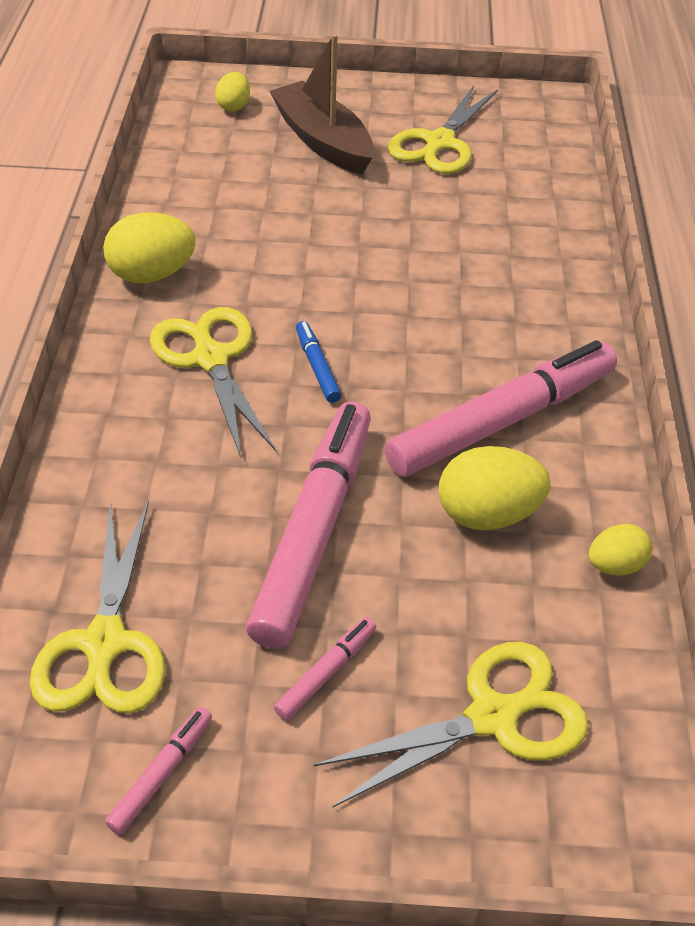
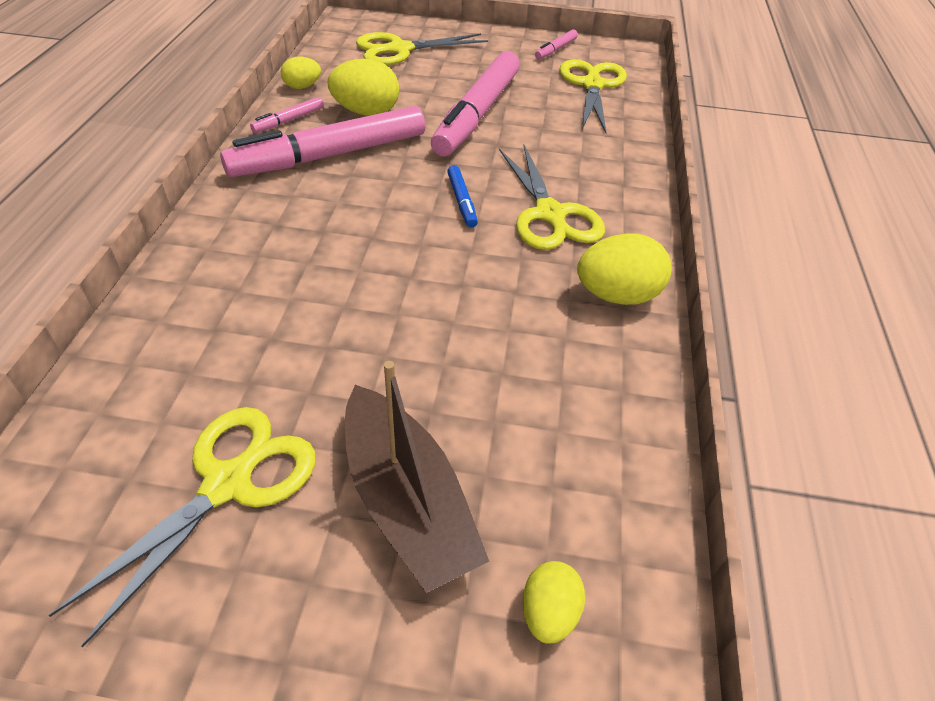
camera: 175 degrees left, 0 degrees up
(326, 672) = (478, 67): pink marker -> pink marker (289, 121)

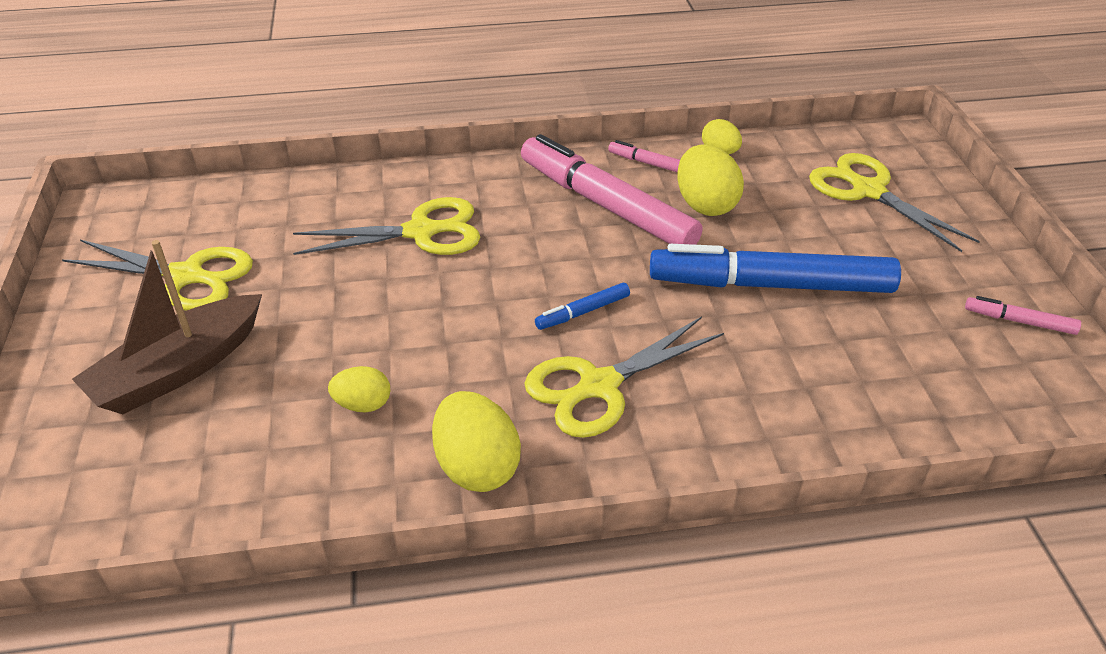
camera: 75 degrees right, 5 degrees down
(477, 114) = (770, 285): pink marker -> blue marker
(548, 612) = (81, 473): yellow egg -> yellow egg (363, 404)
(592, 85) = (949, 376): yellow scissors -> yellow scissors (422, 232)

